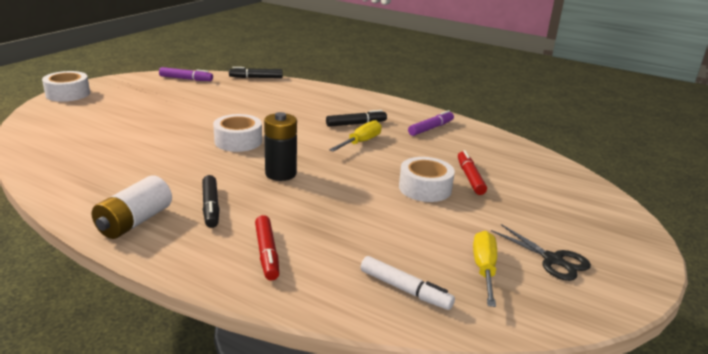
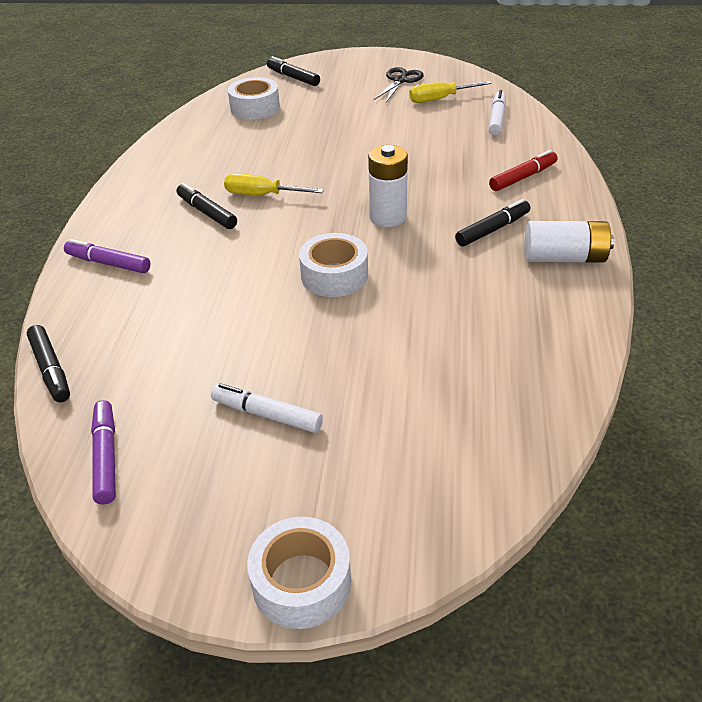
camera: 110 degrees left, 15 degrees up
(158, 105) = (267, 415): none -> white marker
(280, 174) = (388, 217): black battery -> white battery
(425, 188) = (340, 140): white tape -> white tape (255, 108)
(431, 128) = (183, 164): purple marker -> purple marker (108, 263)
(470, 178) = (296, 125): red marker -> none
(586, 200) = (293, 77): none -> black marker

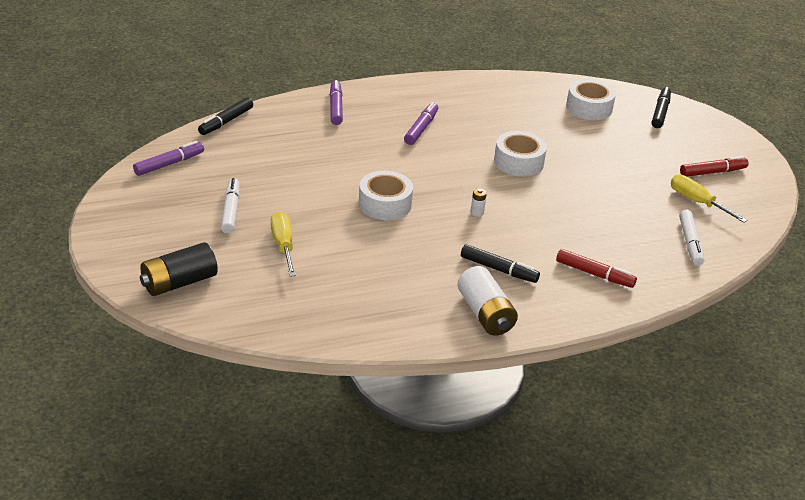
camera: 60 degrees right, 5 degrees down
(207, 212) = (421, 128): black marker -> purple marker
(262, 195) = (462, 146): yellow screwdriver -> yellow screwdriver (283, 246)
(301, 582) = (114, 255): white tape -> white tape (518, 162)
(388, 217) = (477, 212): white battery -> white battery, size x0.42
(400, 80) = (712, 172): black scissors -> red marker
(407, 512) = (179, 282): none -> black battery
(497, 119) = (690, 243): white marker -> white marker turned 105 degrees clockwise

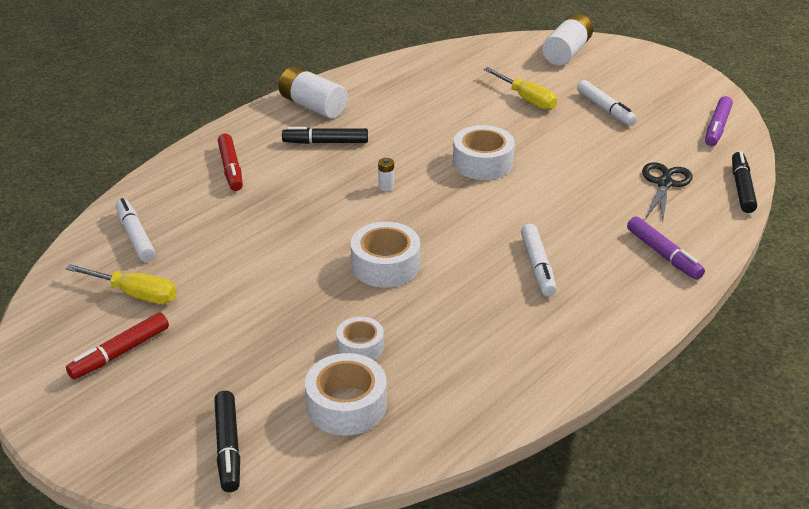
camera: 155 degrees right, 0 degrees up
(179, 282) = (566, 52): black battery -> white battery
(272, 142) = (664, 183): none -> black scissors
(421, 128) = (537, 266): purple marker -> white marker
(565, 128) = (360, 347): none -> white tape
(594, 274) = (231, 168): red marker -> red marker turned 105 degrees counterclockwise

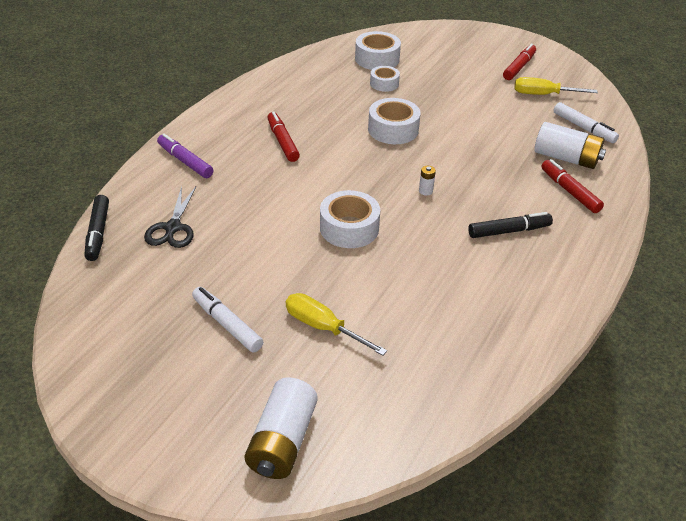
camera: 165 degrees right, 5 degrees up
(228, 447) = (426, 39): black marker -> none
(313, 106) = (556, 277): white battery -> white battery (566, 158)
(537, 266) = (282, 142): white marker -> red marker
(717, 127) = (97, 313): purple marker -> none

